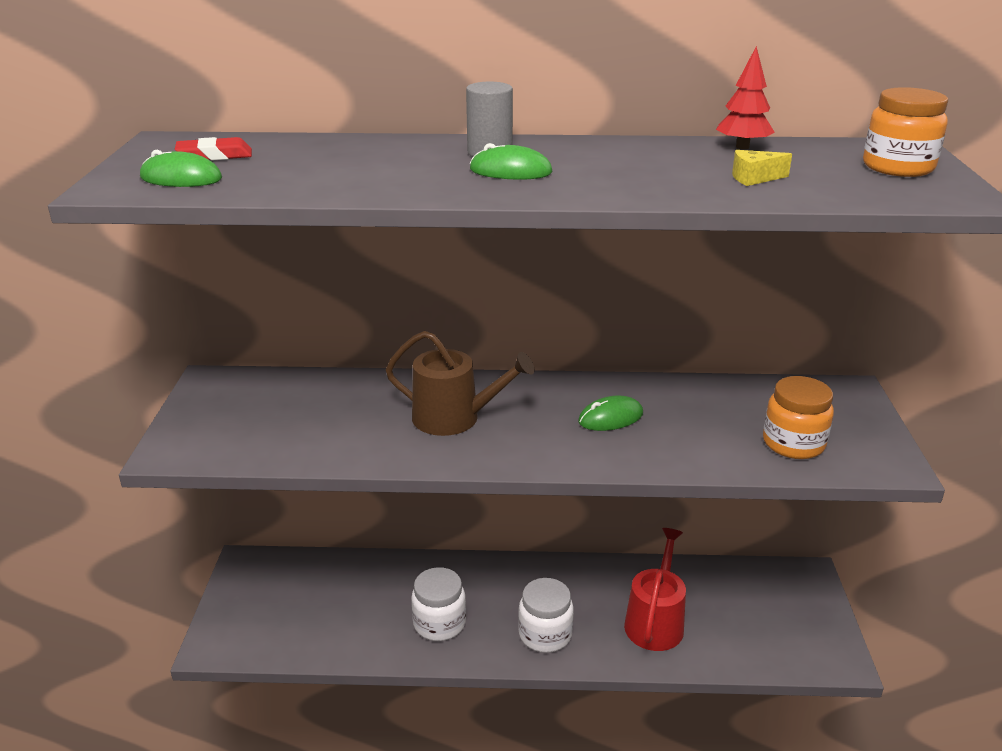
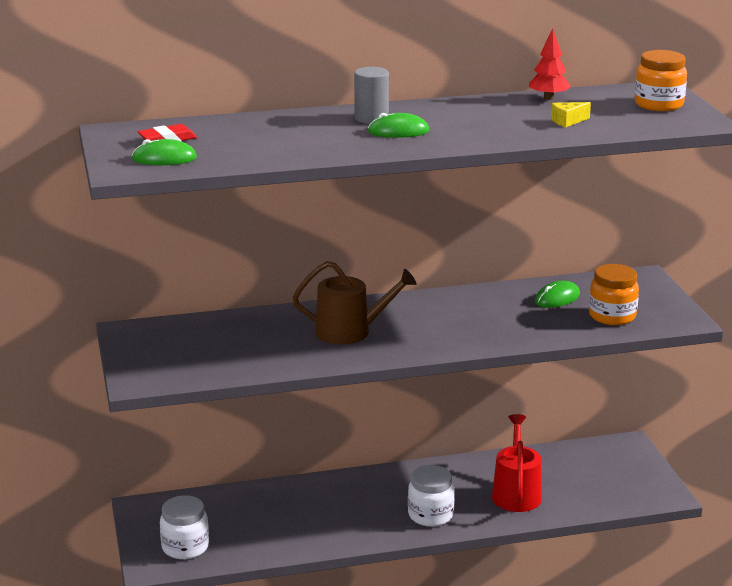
camera: 15 degrees left, 5 degrees down
(439, 623) = (339, 522): white jar -> white jar (185, 547)
(610, 418) = (471, 316): green mouse -> green mouse (557, 298)

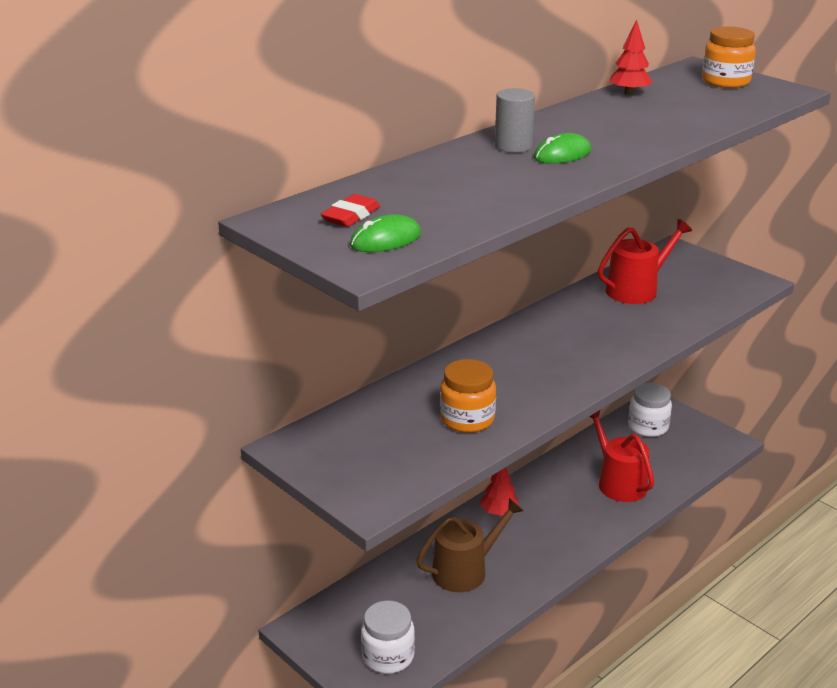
camera: 30 degrees left, 5 degrees up
(350, 331) = (507, 377): brown watering can -> brown watering can (465, 570)
(382, 481) = (499, 512): none -> red tree
(430, 515) = (572, 531): white jar -> white jar (648, 427)
(557, 298) = (636, 289): green mouse -> red watering can
(567, 121) = (685, 112): yellow cheese -> none
(612, 316) = (700, 294): orange jar -> orange jar (467, 419)

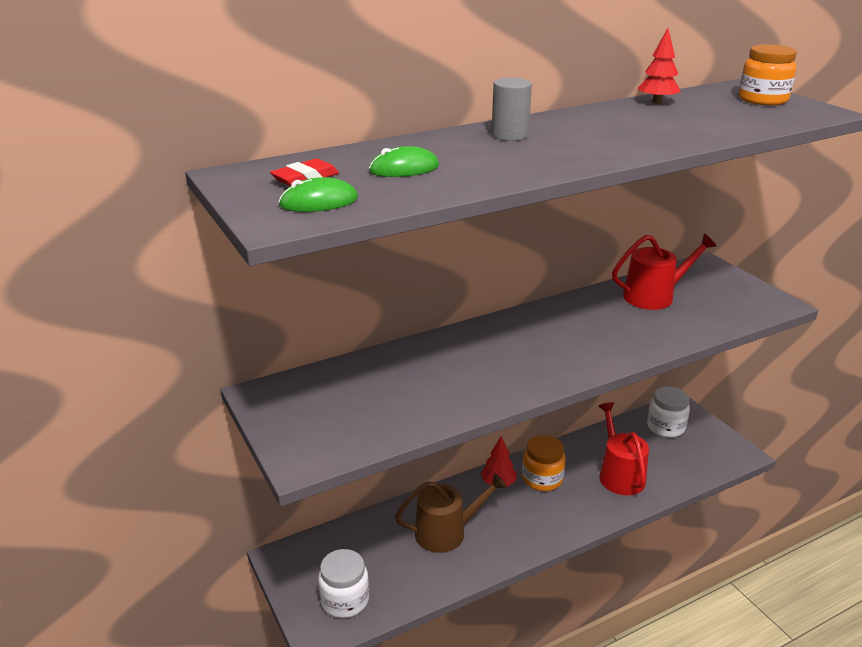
camera: 15 degrees right, 0 degrees up
(467, 419) = (434, 394): orange jar -> orange jar (542, 479)
(562, 154) = (552, 146): green mouse -> green mouse (404, 169)

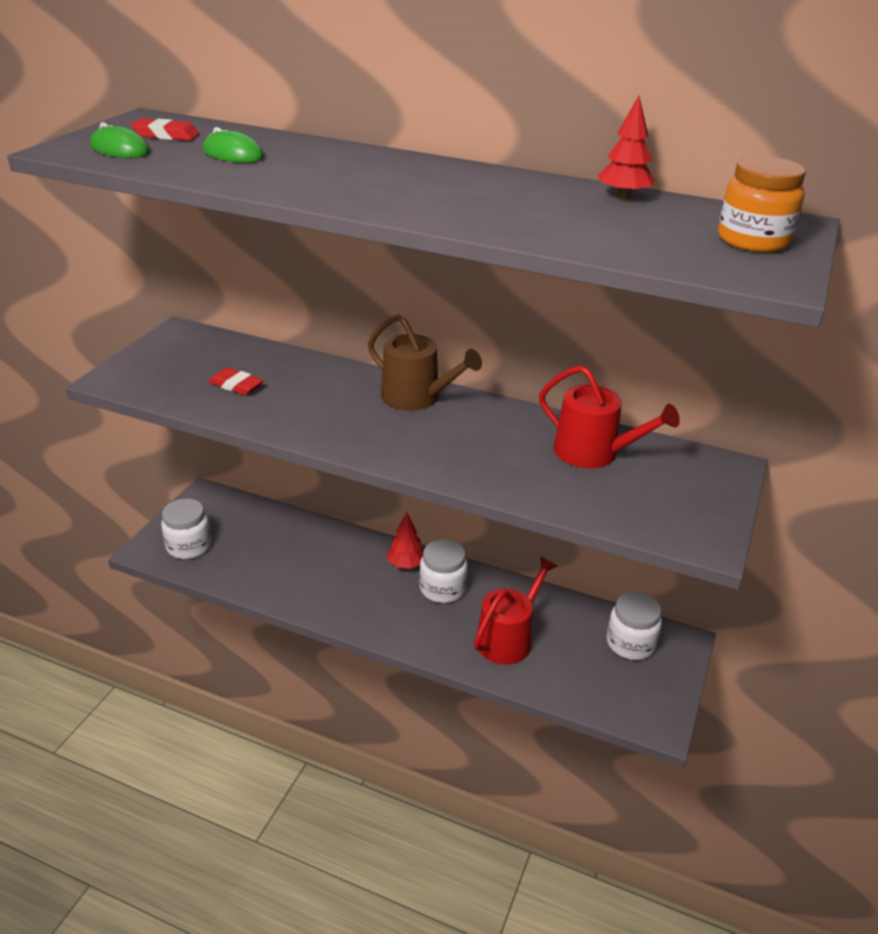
camera: 50 degrees right, 5 degrees up
(400, 397) = (236, 385): none -> red eraser
(446, 532) = (312, 563): brown watering can -> brown watering can (417, 397)
(509, 135) = (385, 166): grey cylinder -> none
(542, 479) = (442, 589): orange jar -> white jar

